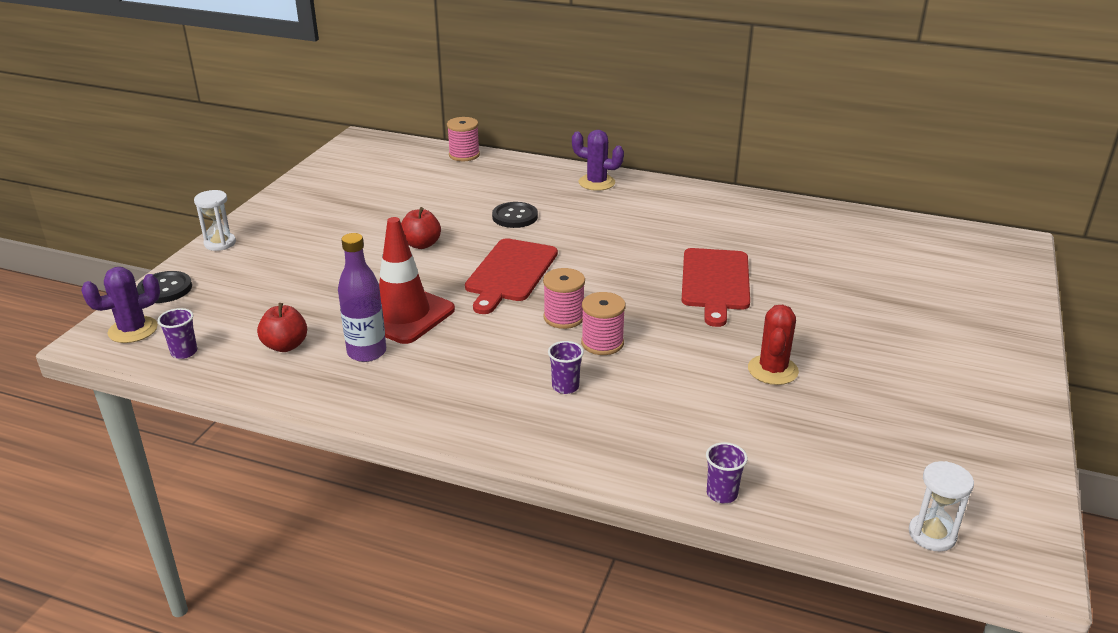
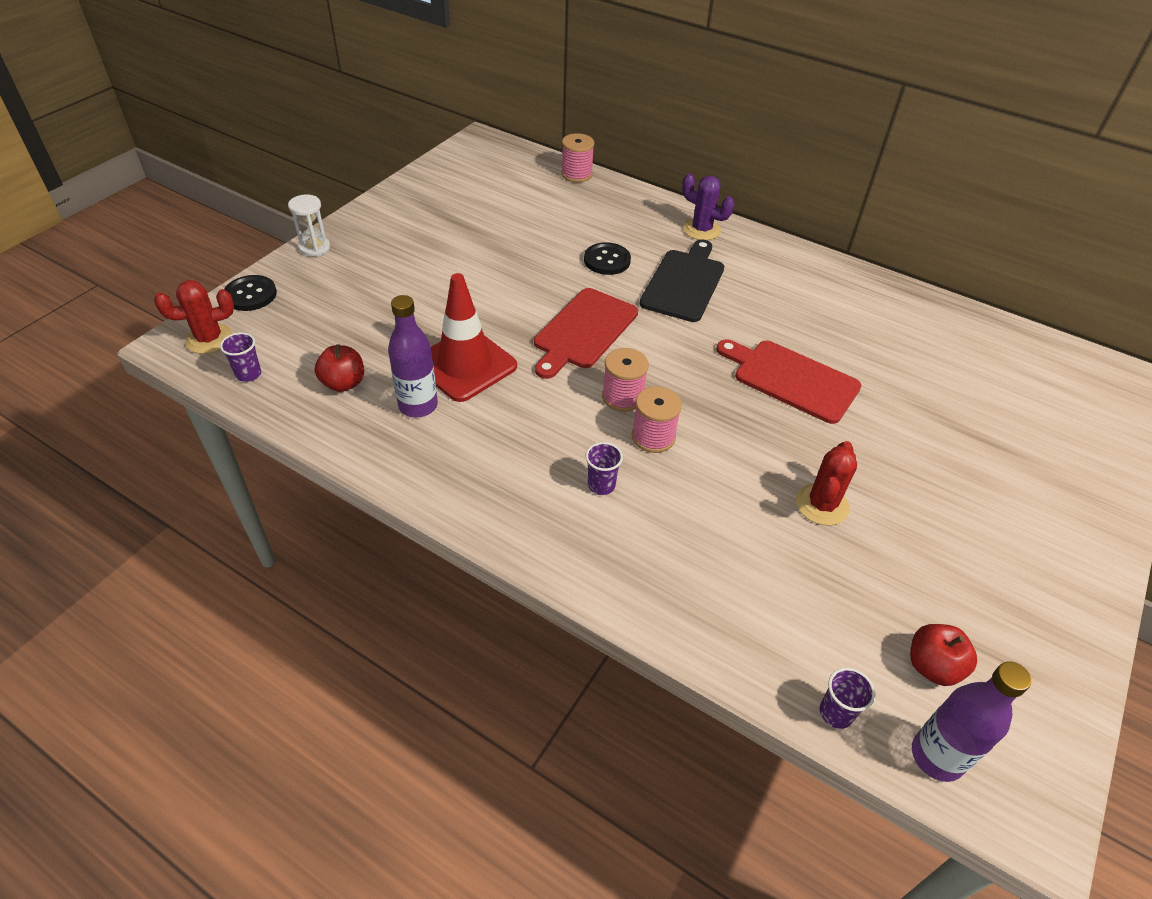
camera: 10 degrees right, 15 degrees up
(133, 330) = (209, 339): purple cactus -> red cactus
(421, 244) = (505, 280): red apple -> red apple (932, 666)
(593, 224) = (684, 283): none -> black cutting board
(715, 282) = (791, 379): red cutting board -> red cutting board turned 105 degrees clockwise
(722, 494) = (725, 654): purple cup -> purple cup (835, 713)
(932, 534) = (937, 756): white hourglass -> purple bottle

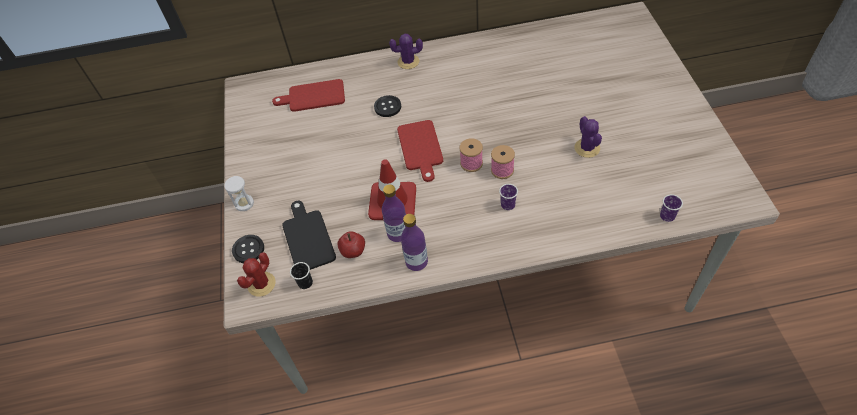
camera: 35 degrees left, 5 degrees up
(248, 374) = (305, 283): purple cup -> black cup
(576, 174) = (317, 72): pink spool -> none
(684, 283) = (432, 93): black cutting board -> black cutting board (308, 238)
(791, 379) = (522, 105): red cutting board -> red cutting board (313, 96)
(822, 505) = (587, 148): red cactus -> purple cactus
(932, 666) = (676, 176): red apple -> none
(937, 756) = (705, 203): purple bottle -> purple bottle (416, 262)

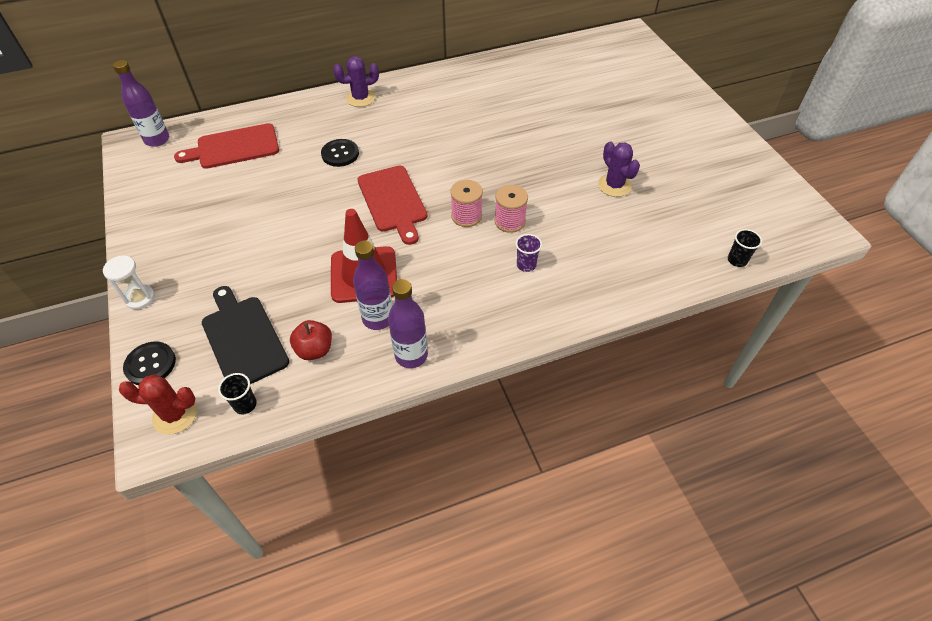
camera: 15 degrees left, 0 degrees up
(261, 86) = (157, 140): none -> purple bottle
(261, 284) = (175, 415): red cactus -> red cactus turned 75 degrees clockwise
(667, 216) = (737, 260): purple cup -> black cup

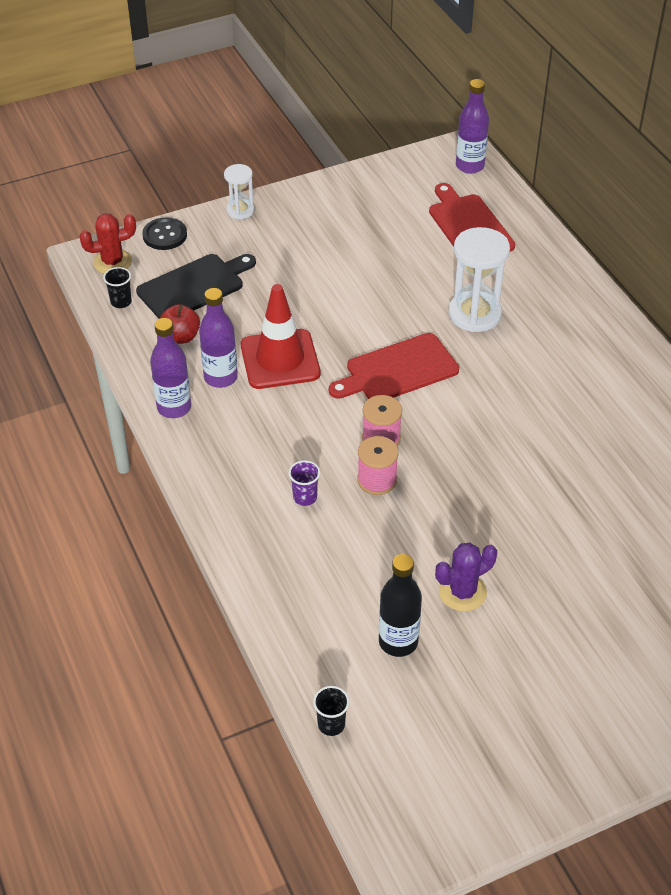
camera: 85 degrees right, 5 degrees down
(175, 415) = (112, 262): red cactus -> red cactus turned 75 degrees clockwise
(340, 154) = (474, 314): black button -> white hourglass
(360, 98) = (592, 317): purple cactus -> none
(660, 221) = (398, 642): none -> black bottle

